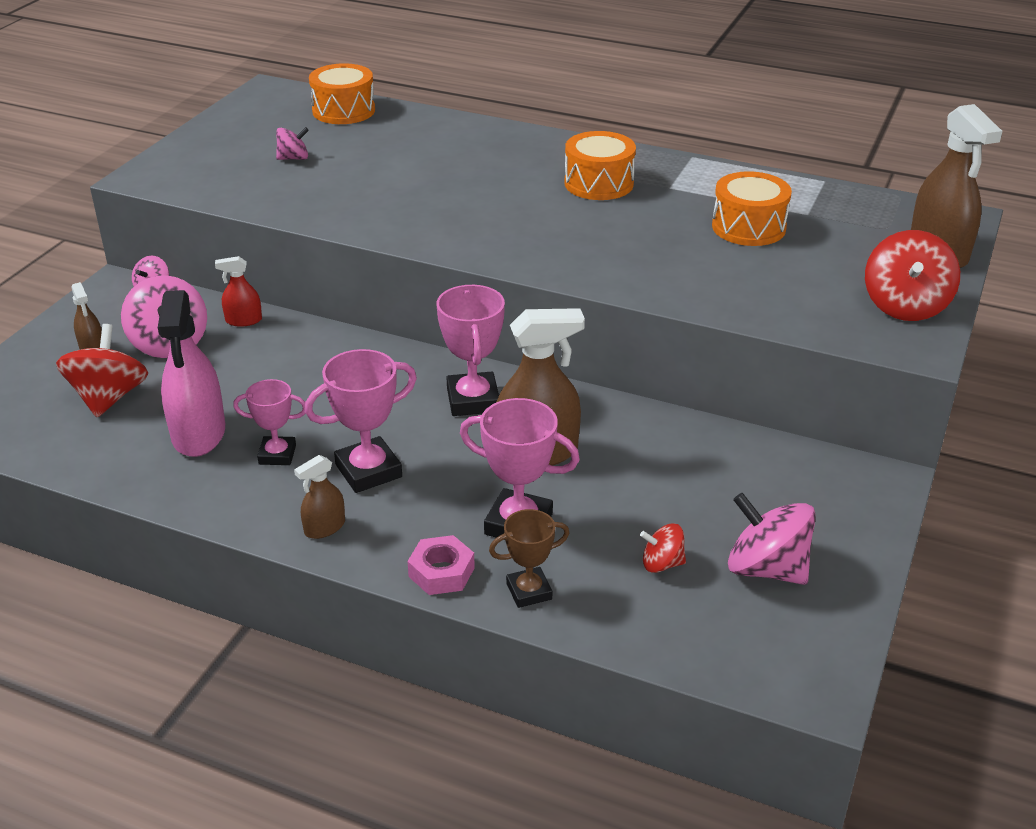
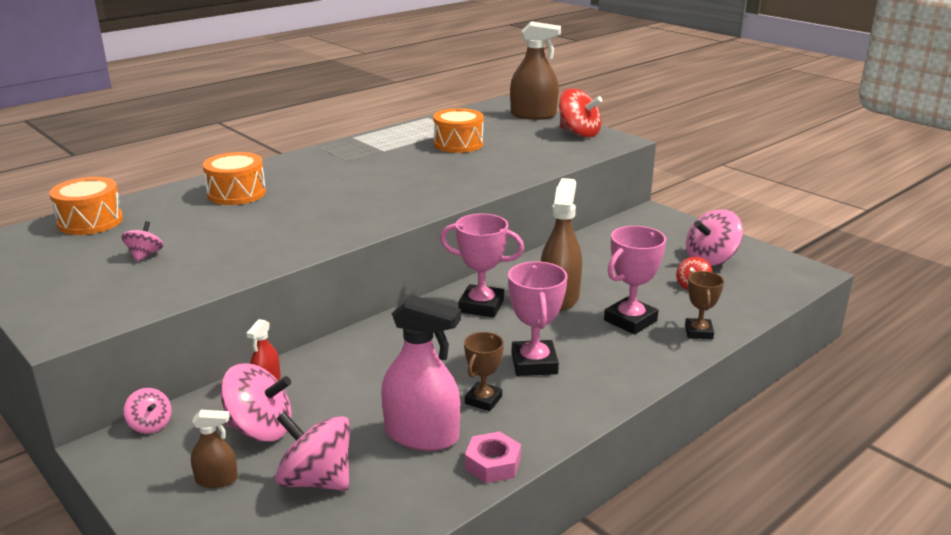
camera: 65 degrees left, 10 degrees down
(109, 397) = (316, 480): red spinning top -> pink spinning top
(277, 455) = (483, 400): pink trophy -> brown trophy
(324, 527) = (590, 395): brown spray bottle -> none
(441, 572) = (665, 358): pink nut -> pink nut (493, 464)
(599, 183) = (351, 166): orange drum -> orange drum (236, 193)

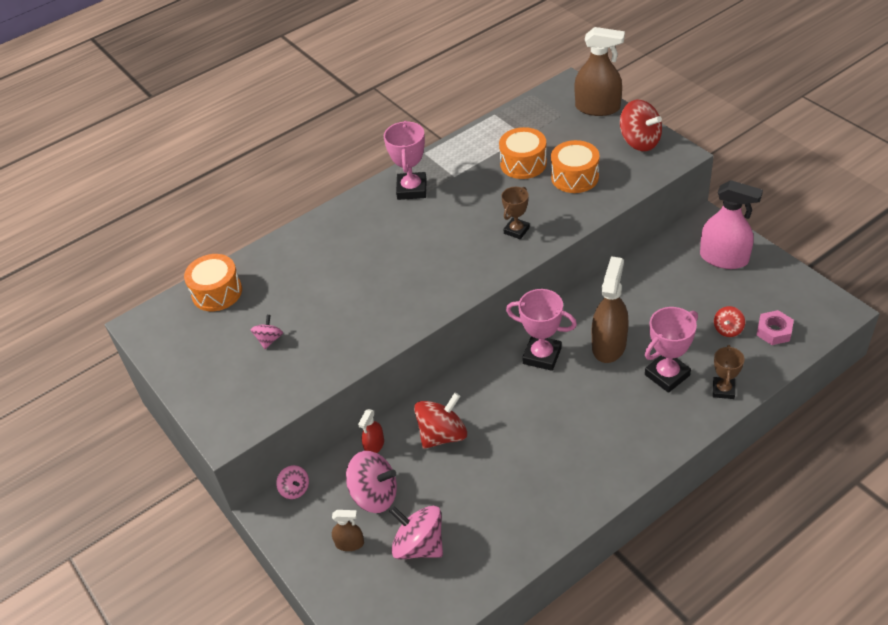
camera: 10 degrees right, 20 degrees up
(236, 193) = (330, 249): orange drum -> orange drum (574, 177)
(357, 372) = (442, 435): none -> red spinning top
(422, 435) = (493, 503): pink spray bottle -> pink spray bottle (724, 258)
(483, 400) = (540, 467): brown trophy -> brown trophy (516, 230)
(493, 464) = (545, 533): pink nut -> pink nut (774, 331)
(534, 363) = (582, 427): pink trophy -> pink trophy (412, 189)
(710, 259) = (750, 292): pink spinning top -> none

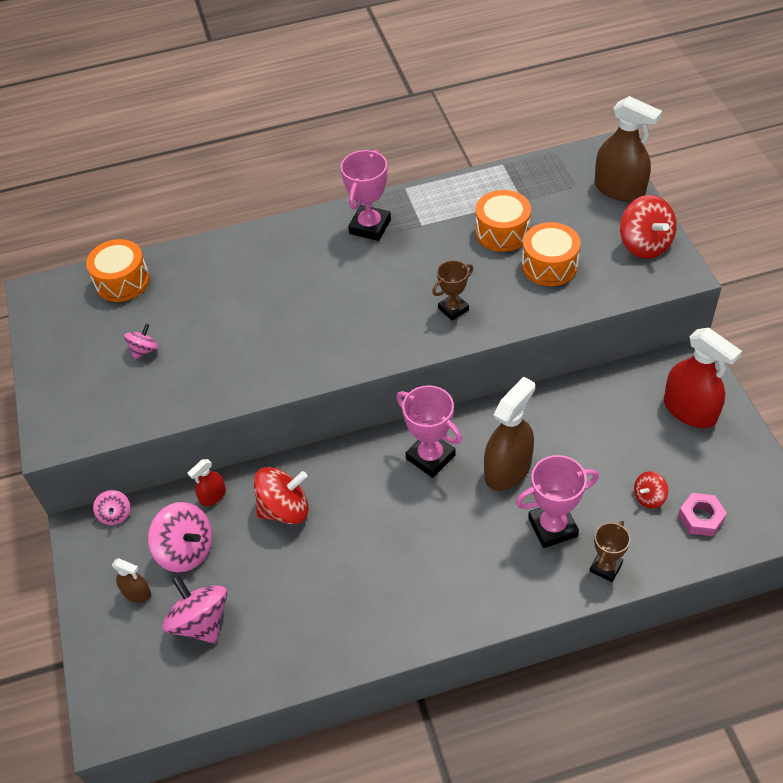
camera: 20 degrees right, 5 degrees up
(724, 258) = (689, 410): pink spray bottle -> red spray bottle

